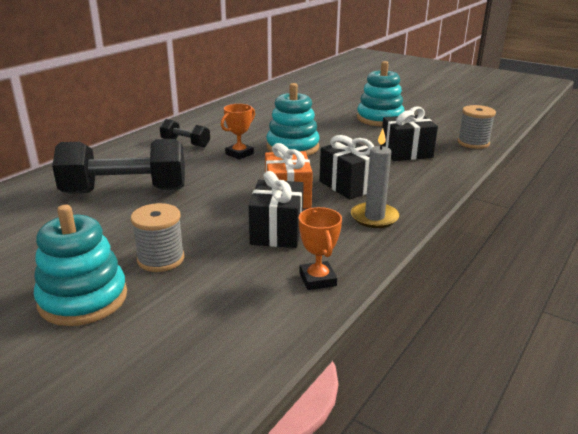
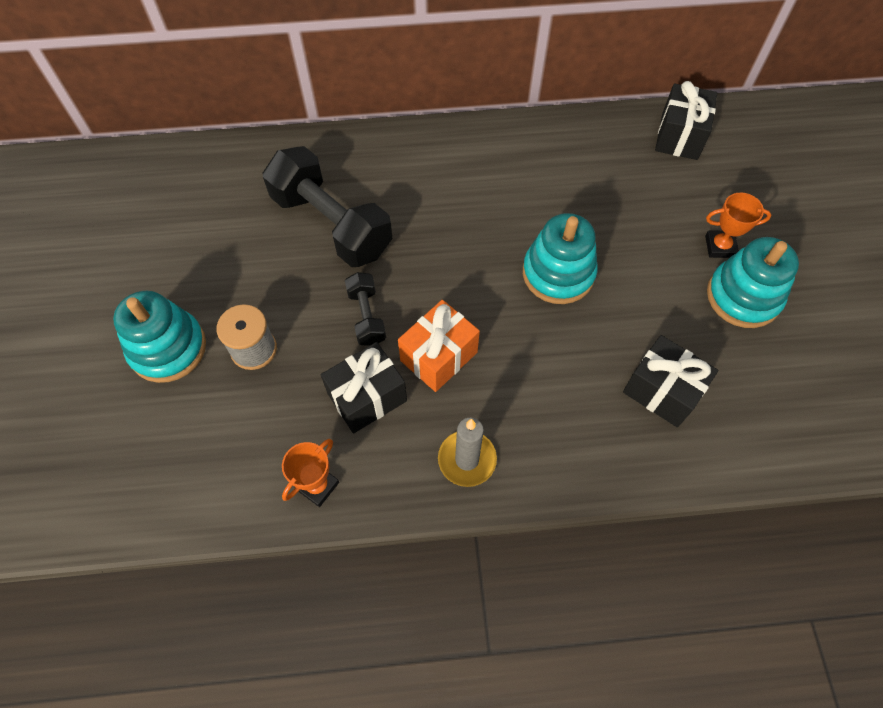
camera: 50 degrees right, 35 degrees up
(185, 143) = (469, 178): black dumbbell -> black dumbbell (366, 316)
(239, 154) = (492, 241): orange trophy -> orange trophy (720, 246)
(349, 185) = (516, 391): black gift -> black gift (679, 136)
(473, 143) = (775, 446): grey spool -> none

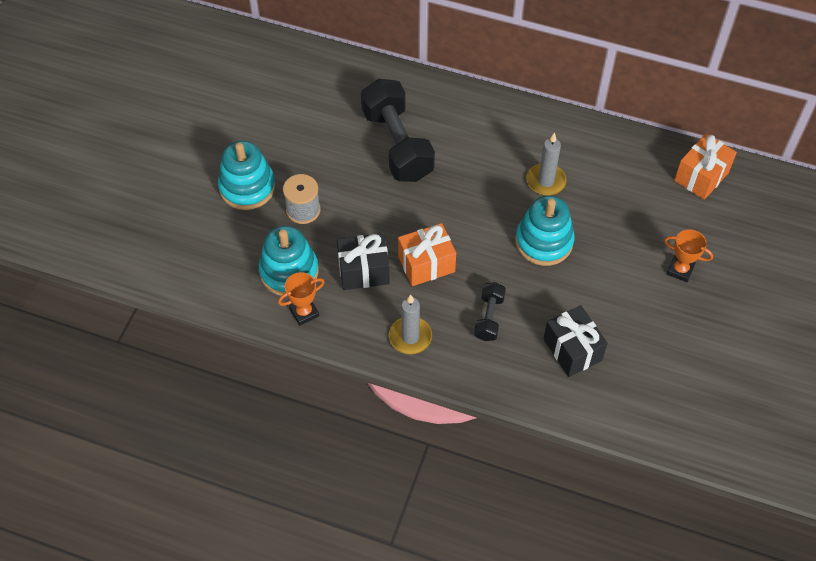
camera: 25 degrees right, 5 degrees down
(366, 316) = (390, 218): black dumbbell -> black dumbbell (489, 317)
(522, 203) = (546, 181): none -> grey candle
(679, 136) = (701, 176): black gift -> orange gift
(743, 296) = (675, 311): turquoise stacking toy -> turquoise stacking toy (289, 271)

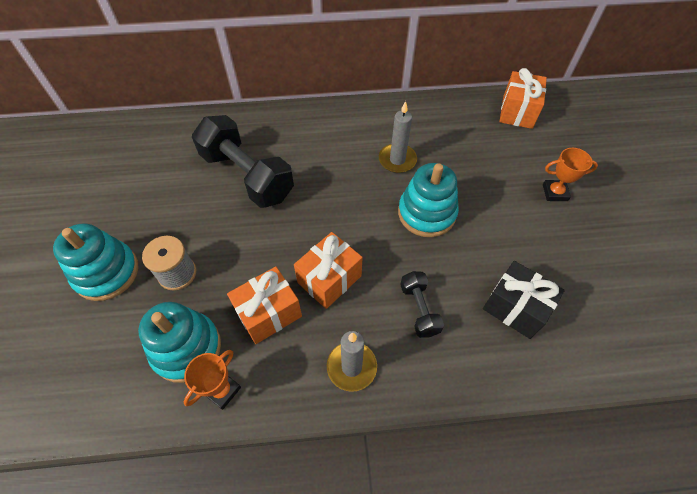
camera: 25 degrees left, 0 degrees up
(364, 271) = (269, 313): black gift -> orange gift

